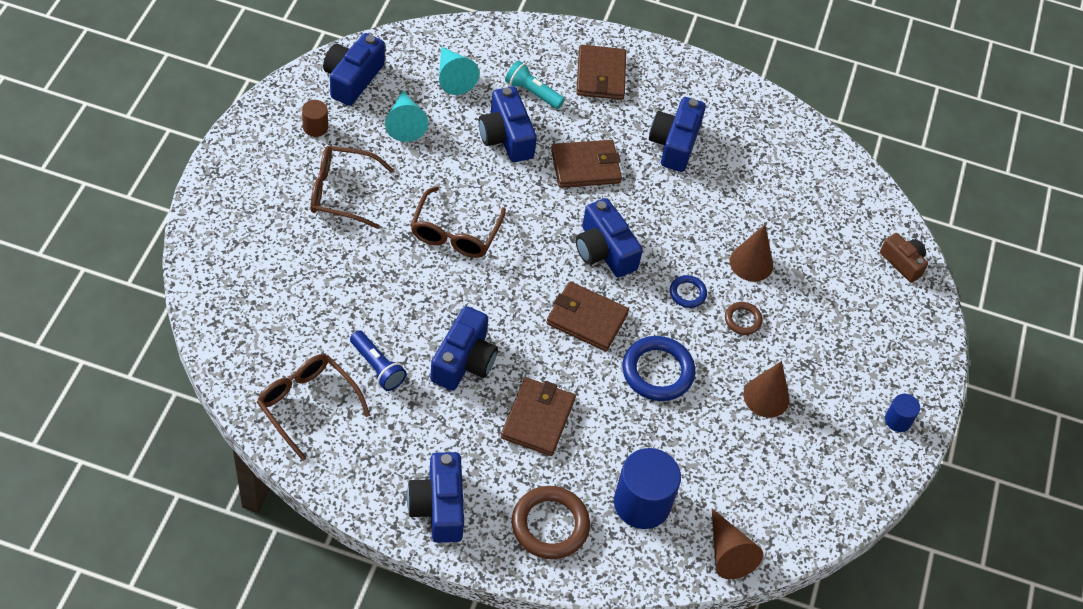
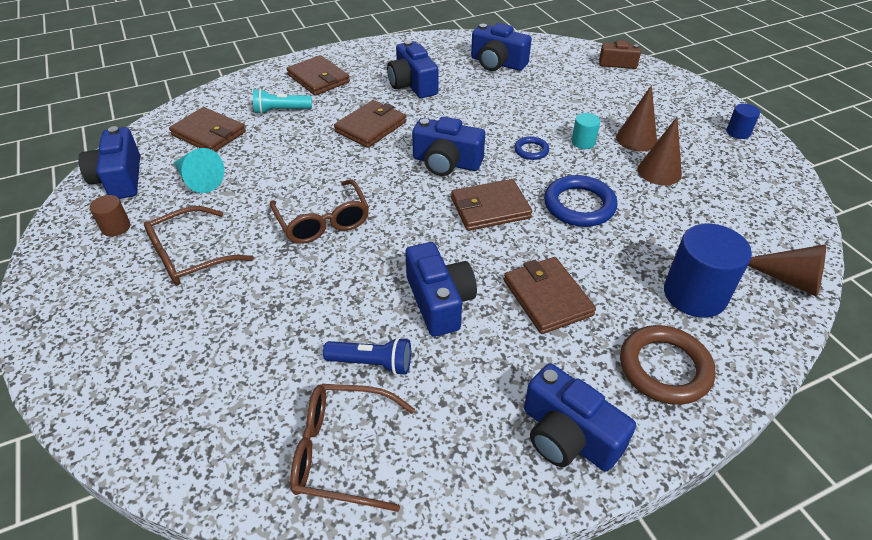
camera: 35 degrees left, 10 degrees down
(453, 77) = (209, 133): turquoise cone -> brown wallet
(506, 137) = (292, 143): blue camera -> blue camera (497, 63)
(742, 320) = (583, 142): brown ring -> turquoise cylinder
(751, 263) = (543, 112): brown cone -> brown cone (636, 139)

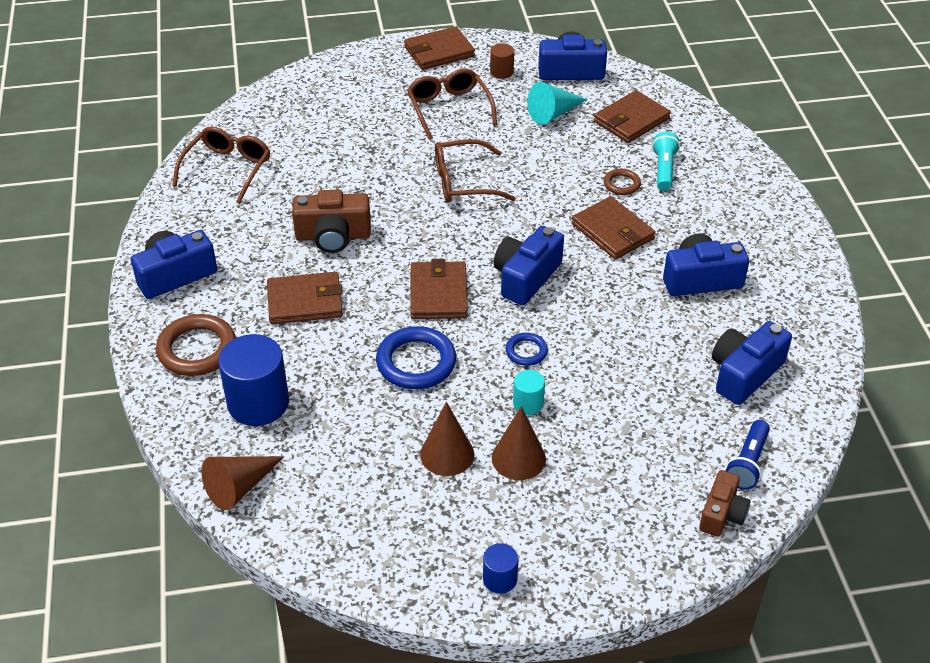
camera: 105 degrees right, 0 degrees up
(306, 129) = (621, 184): none -> brown ring
(318, 78) = (731, 202): brown wallet -> brown wallet (439, 52)
(372, 363) = (290, 191): blue flashlight -> blue flashlight (748, 463)
(439, 301) = (333, 236): blue camera -> brown camera

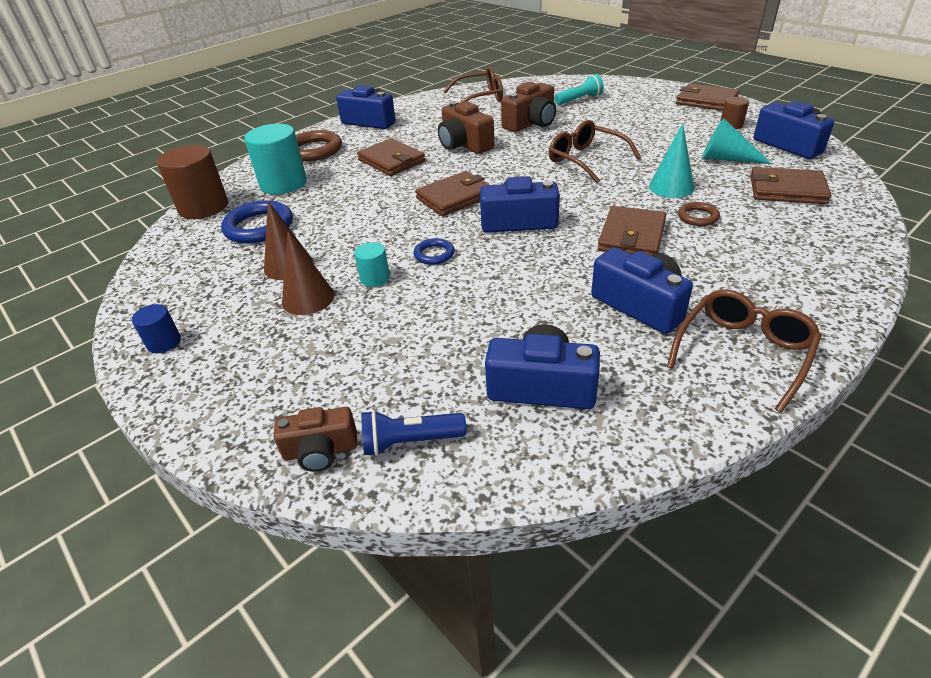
camera: 60 degrees right, 5 degrees down
(239, 487) = (203, 207): brown cone -> brown cylinder
(258, 403) = (283, 184): blue cylinder -> turquoise cylinder
(343, 170) = (531, 123): none -> brown camera
(416, 362) = (374, 217): blue ring -> blue ring (259, 227)
(449, 109) = (654, 126): brown glasses -> brown glasses (743, 352)
(564, 168) = (671, 187): none -> turquoise cone
(664, 169) = (755, 228): turquoise flashlight -> turquoise flashlight (579, 100)

